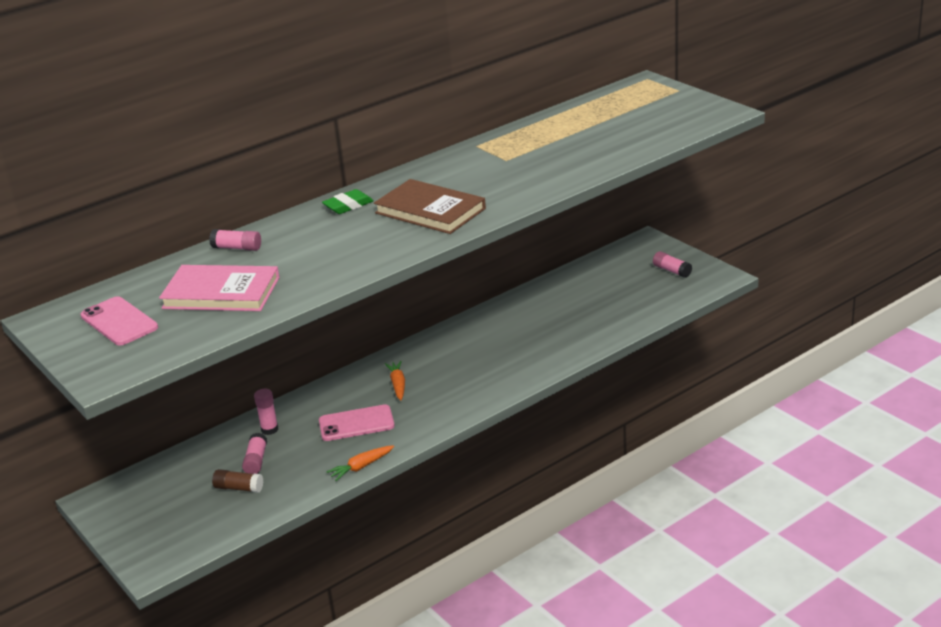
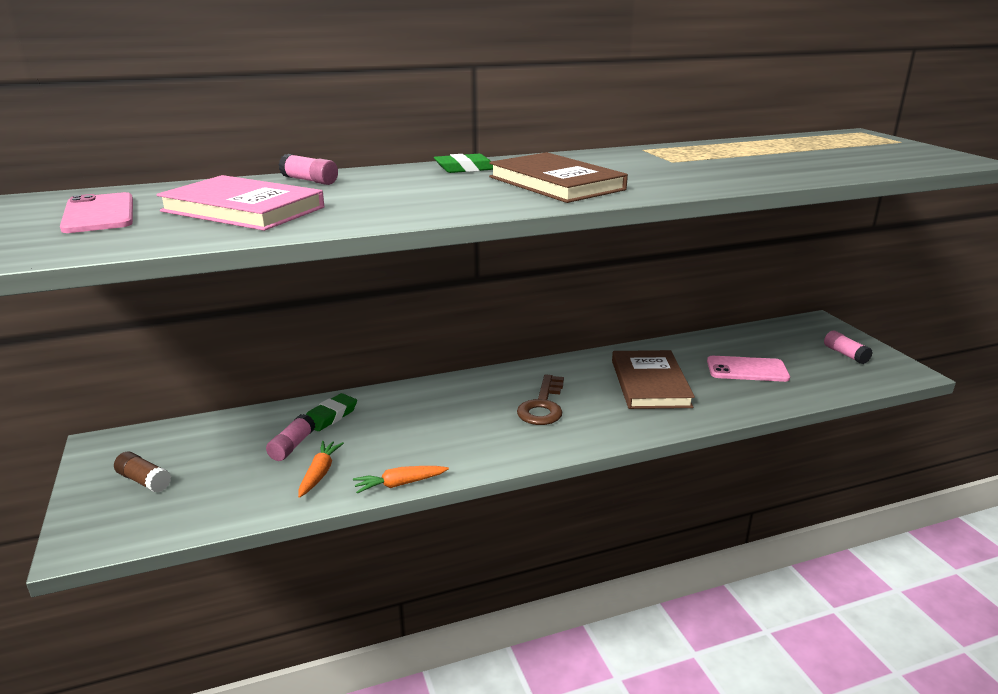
camera: 15 degrees right, 5 degrees down
(239, 488) = (251, 472): brown glue stick -> brown glue stick (144, 481)
(269, 429) = (330, 416): pink glue stick -> green eraser
(356, 423) = (424, 432): pink phone -> pink phone (747, 369)
(398, 385) = (492, 402): orange carrot -> orange carrot (319, 473)
(440, 378) = (543, 406): none -> brown key
(520, 336) = (650, 383): none -> brown book

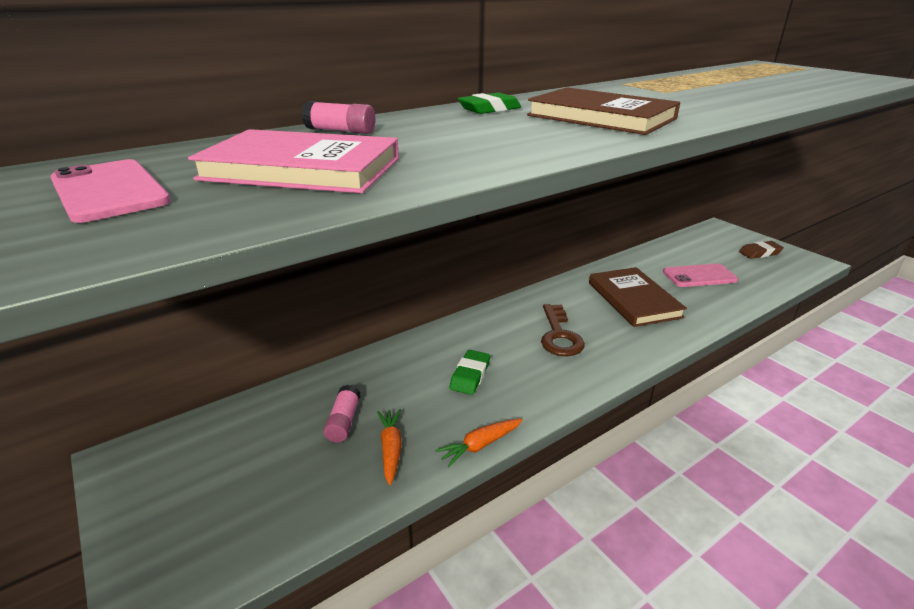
camera: 15 degrees left, 5 degrees up
(144, 481) = (194, 498): brown glue stick -> none
(330, 416) = (365, 379): green eraser -> green eraser (470, 375)
(845, 354) = (759, 253): pink glue stick -> brown eraser

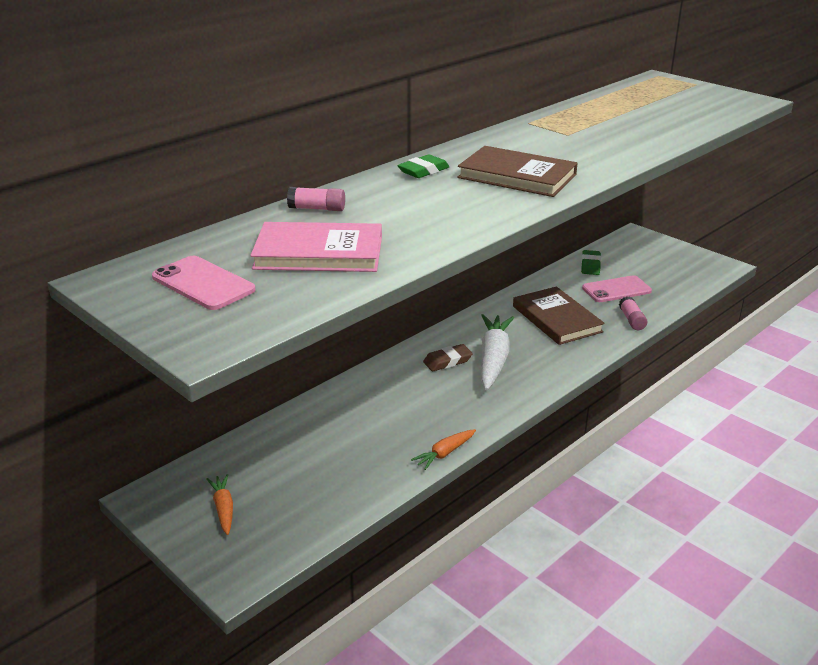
camera: 10 degrees left, 0 degrees up
(343, 421) = (324, 449): pink glue stick -> pink glue stick (631, 320)
(391, 449) = (372, 464): orange carrot -> orange carrot (223, 508)
(470, 375) = (421, 401): green eraser -> green eraser (590, 265)
(559, 335) = (493, 359): brown key -> white carrot
(759, 253) = (673, 260): brown eraser -> brown eraser (447, 361)

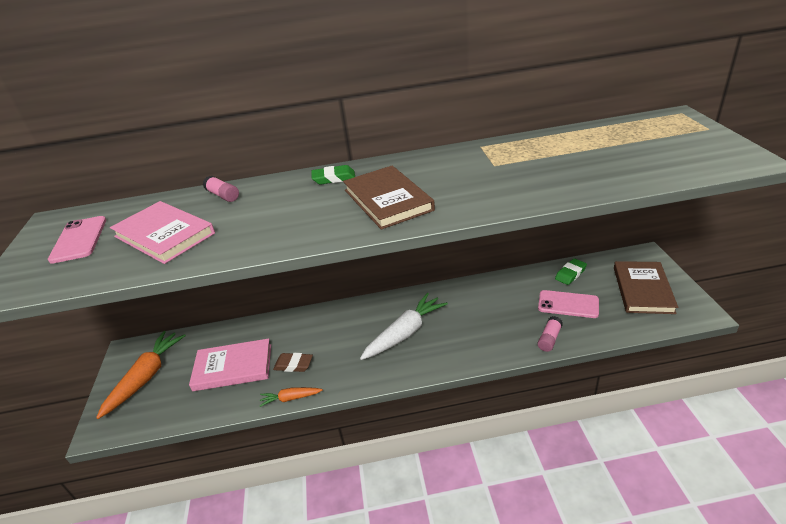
camera: 40 degrees right, 5 degrees up
(223, 508) = (146, 377): orange carrot -> orange carrot, size x1.94
(333, 455) = (233, 367): none -> pink book
(447, 361) = (374, 322): brown eraser -> brown eraser (293, 365)
(557, 319) = (489, 315): brown book -> brown book (643, 289)

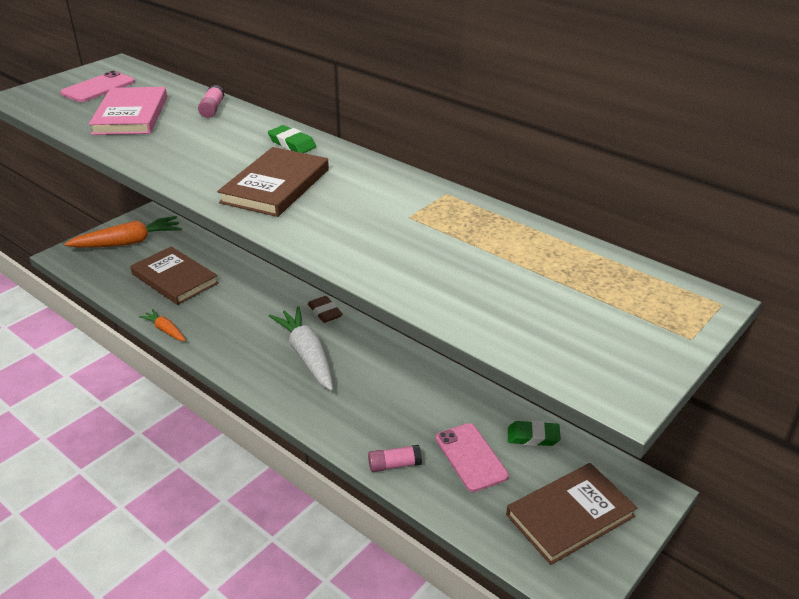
camera: 45 degrees right, 0 degrees up
(233, 367) = (175, 278): pink book -> brown book
(293, 365) = (205, 309): brown eraser -> brown eraser (325, 312)
(405, 333) = (307, 355): white carrot -> white carrot turned 120 degrees counterclockwise

